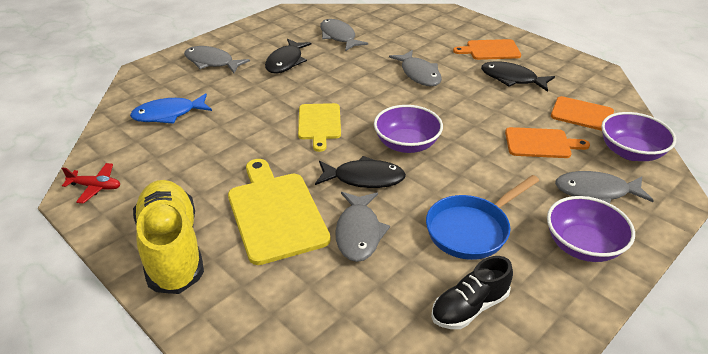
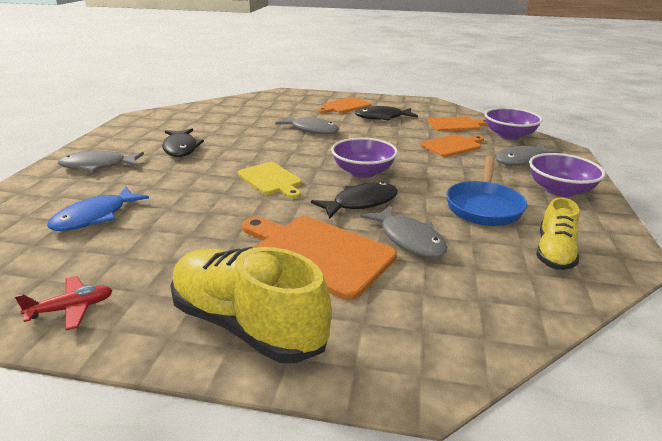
camera: 35 degrees left, 10 degrees down
(276, 213) = (318, 253): yellow cutting board -> orange cutting board
(339, 37) = (210, 122): grey fish -> none
(469, 307) = (554, 253): black shoe -> yellow shoe

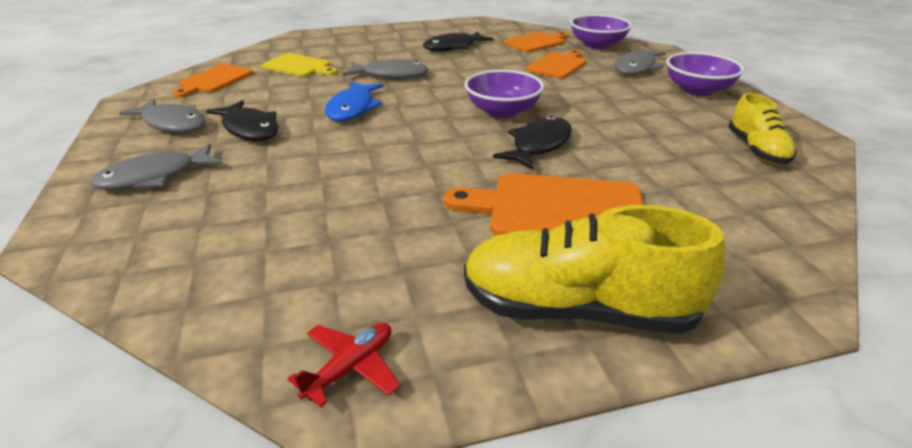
camera: 25 degrees left, 5 degrees up
(95, 217) = (236, 244): blue fish -> blue fish (353, 108)
(271, 180) = (412, 142): yellow cutting board -> yellow cutting board (299, 66)
(345, 106) = (397, 41): orange cutting board -> orange cutting board (214, 80)
(409, 239) = (626, 171): grey fish -> grey fish (172, 124)
(484, 206) = (654, 121): blue pan -> none

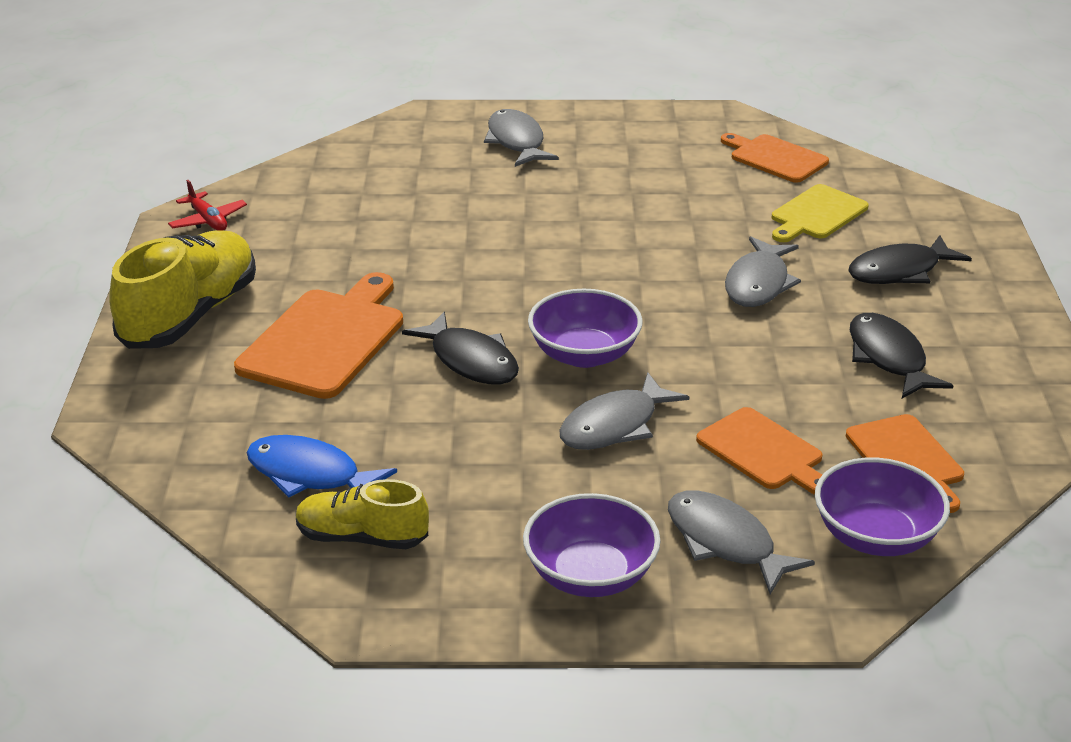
camera: 105 degrees right, 0 degrees up
(172, 124) = (640, 141): grey fish -> grey fish (615, 425)
(250, 129) = (607, 183): black fish -> black fish (900, 271)
(353, 108) = (640, 246): blue fish -> blue fish (310, 475)

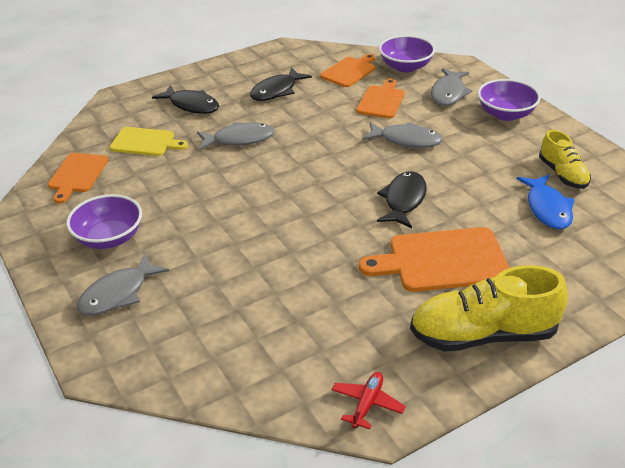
camera: 120 degrees left, 5 degrees up
(584, 354) = (359, 168): purple bowl -> purple bowl (109, 238)

